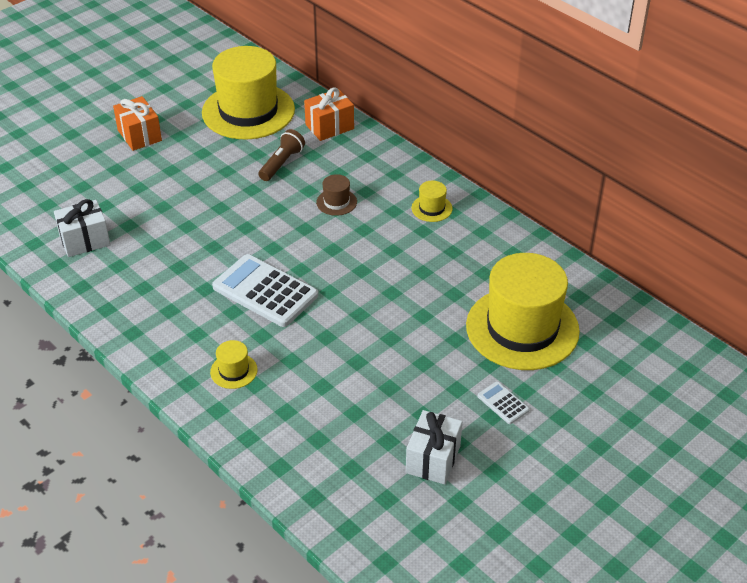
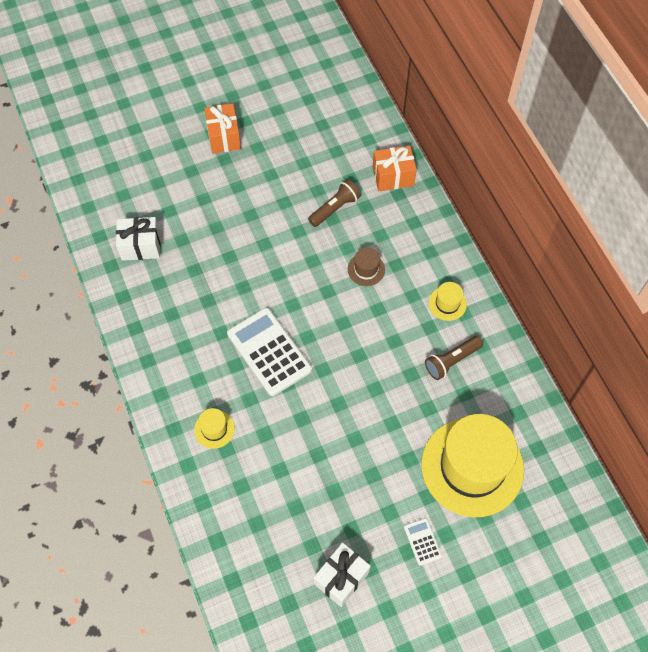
camera: 20 degrees right, 20 degrees up
(248, 111) = (327, 135): yellow hat -> none
(458, 251) = (451, 361): none -> brown flashlight

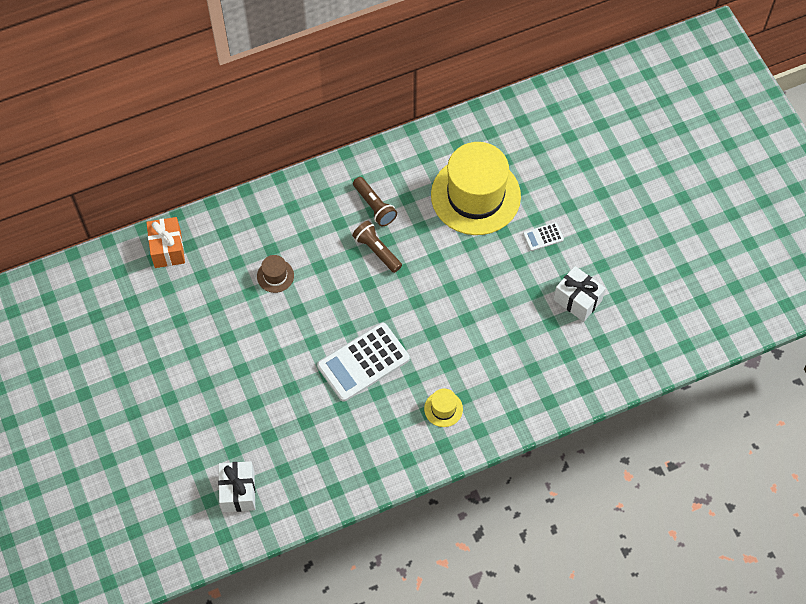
camera: 90 degrees left, 0 degrees up
(224, 137) = (103, 414): orange gift -> none
(335, 208) = (202, 303): brown flashlight -> brown flashlight (376, 250)
(447, 303) = (315, 207): yellow hat -> none

